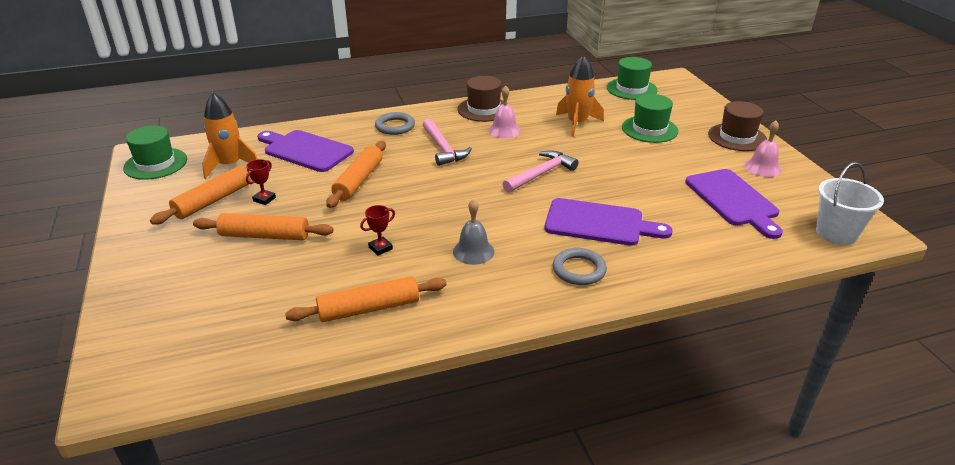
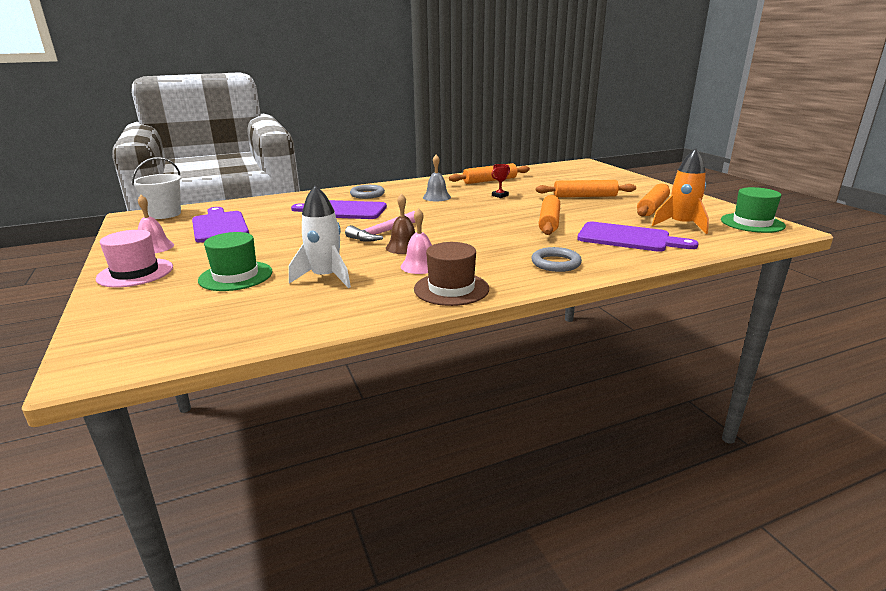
camera: 175 degrees right, 10 degrees down
(264, 199) = (613, 210): red trophy -> none
(443, 148) = (485, 246): pink hammer -> none
(518, 152) = (404, 247): none -> brown bell
(577, 124) = (326, 277): orange rocket -> white rocket
(631, 89) = (201, 336): green hat -> none
(737, 137) = (135, 273): brown hat -> pink hat

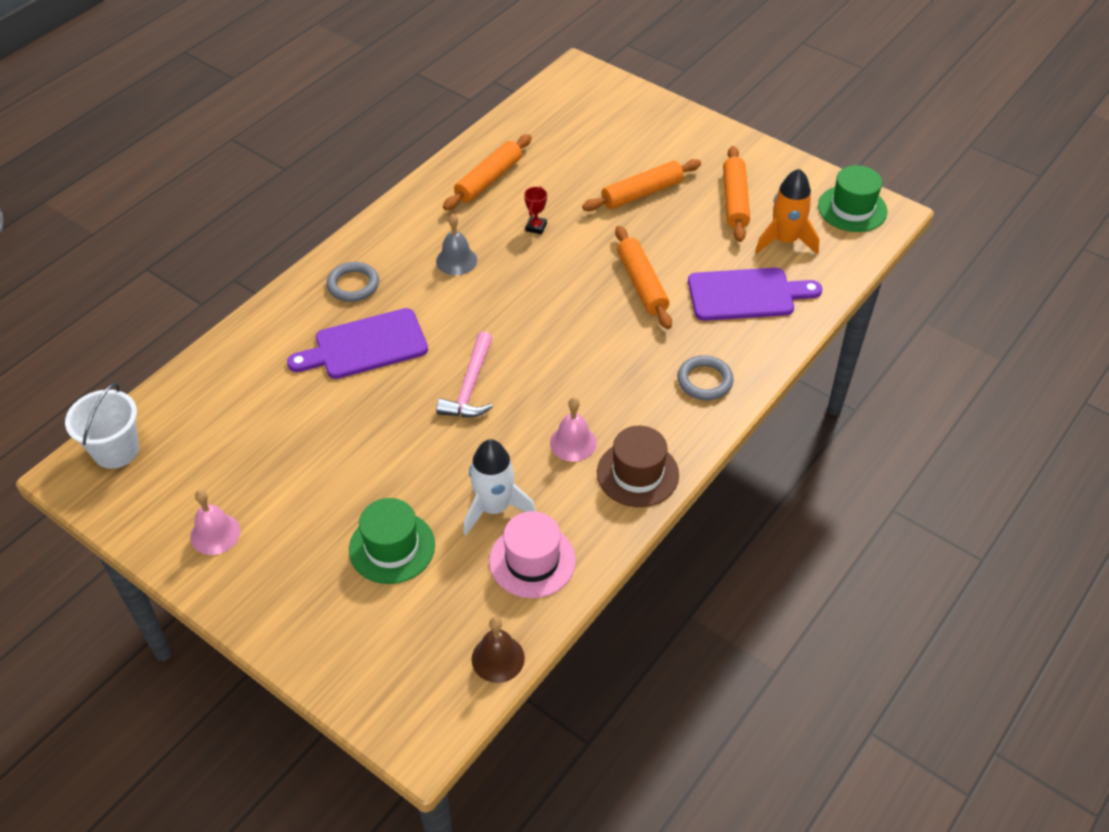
camera: 30 degrees left, 25 degrees up
(135, 273) = (265, 592): pink hat -> pink hat (532, 561)
(219, 226) = (238, 450): purple cutting board -> none
(404, 247) = (522, 410): brown bell -> brown bell (498, 658)

